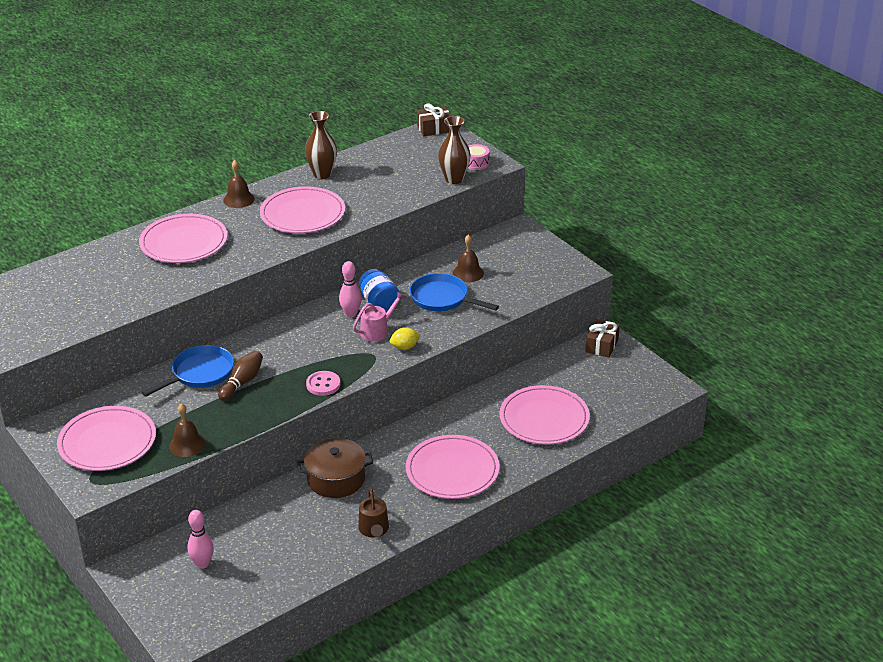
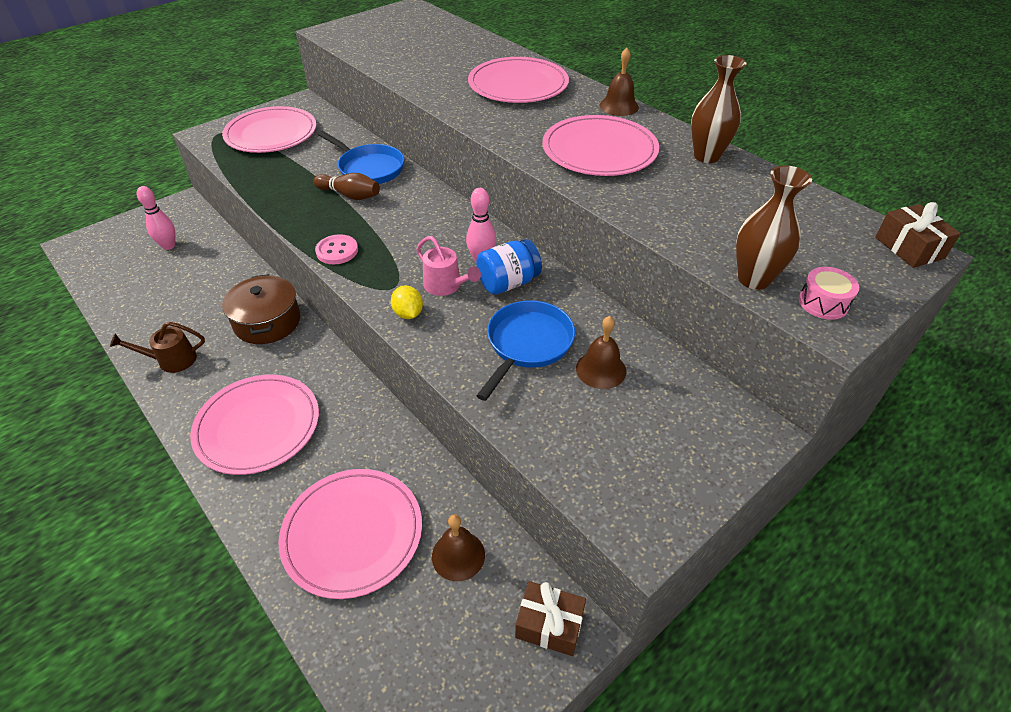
camera: 85 degrees right, 10 degrees up
(187, 444) = (253, 174): brown bell -> brown bell (458, 555)

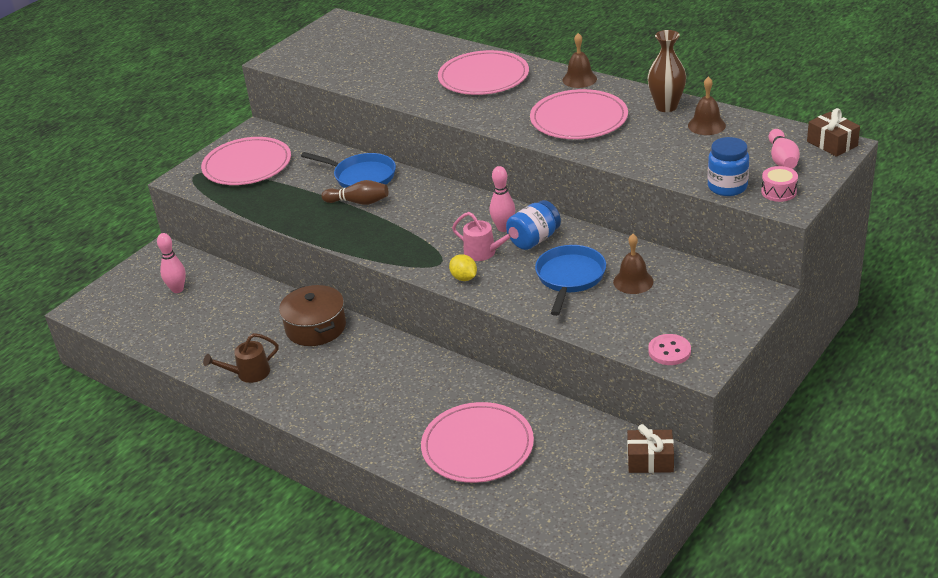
camera: 10 degrees left, 10 degrees down
(258, 426) = (357, 400): pink plate -> none
(337, 251) = (376, 247): pink button -> pink button (669, 351)
(458, 555) = (565, 439): brown bell -> brown bell (706, 125)
(753, 279) = (727, 187): brown vase -> blue jar
(837, 255) = (782, 159): none -> pink bowling pin

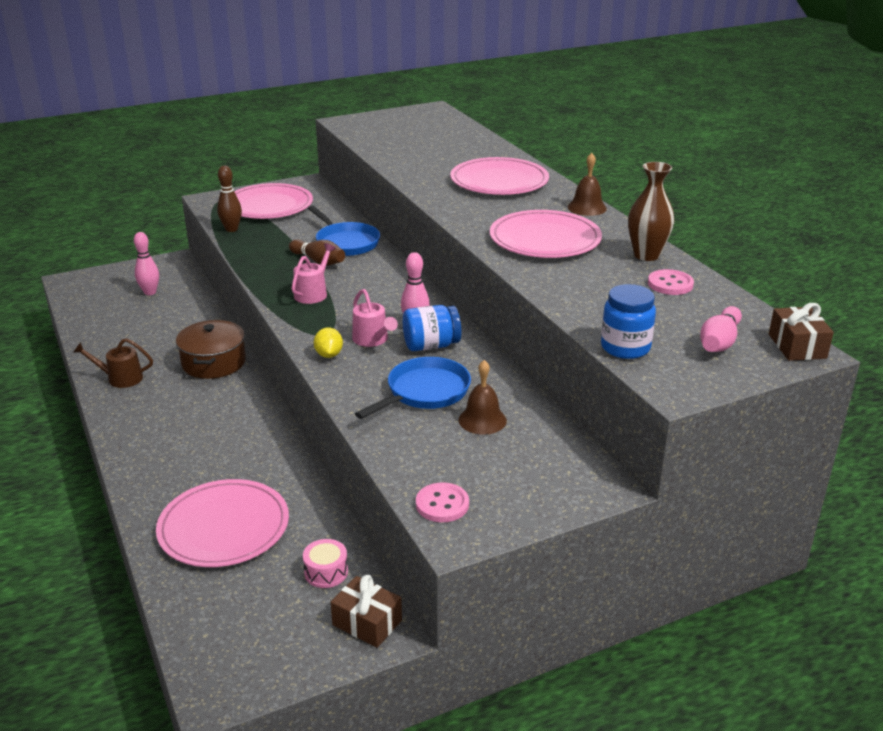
camera: 25 degrees right, 5 degrees down
(242, 200) = (231, 229): none -> brown bowling pin
(388, 232) = (313, 293): none -> pink watering can
(706, 125) = (670, 284): brown bell -> pink button
(778, 192) = (678, 372): pink drum -> pink drum (326, 572)

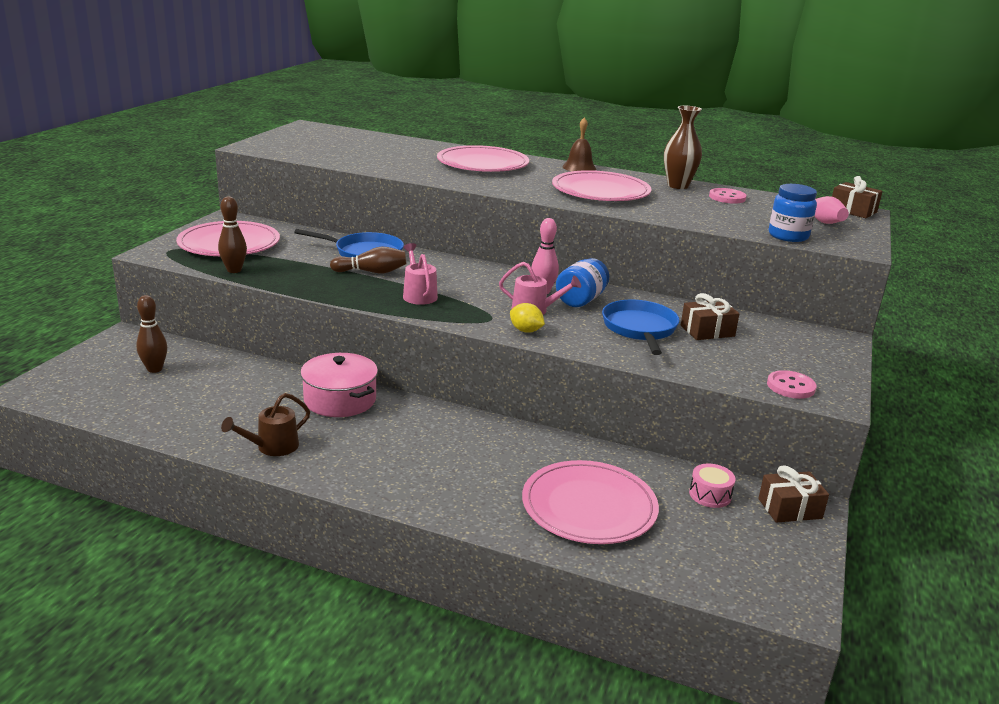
camera: 45 degrees left, 5 degrees down
(150, 292) = (154, 369): pink bowling pin -> brown bowling pin
(213, 362) = (340, 400): brown pot -> pink pot
(482, 420) = (707, 331): brown bell -> brown gift

